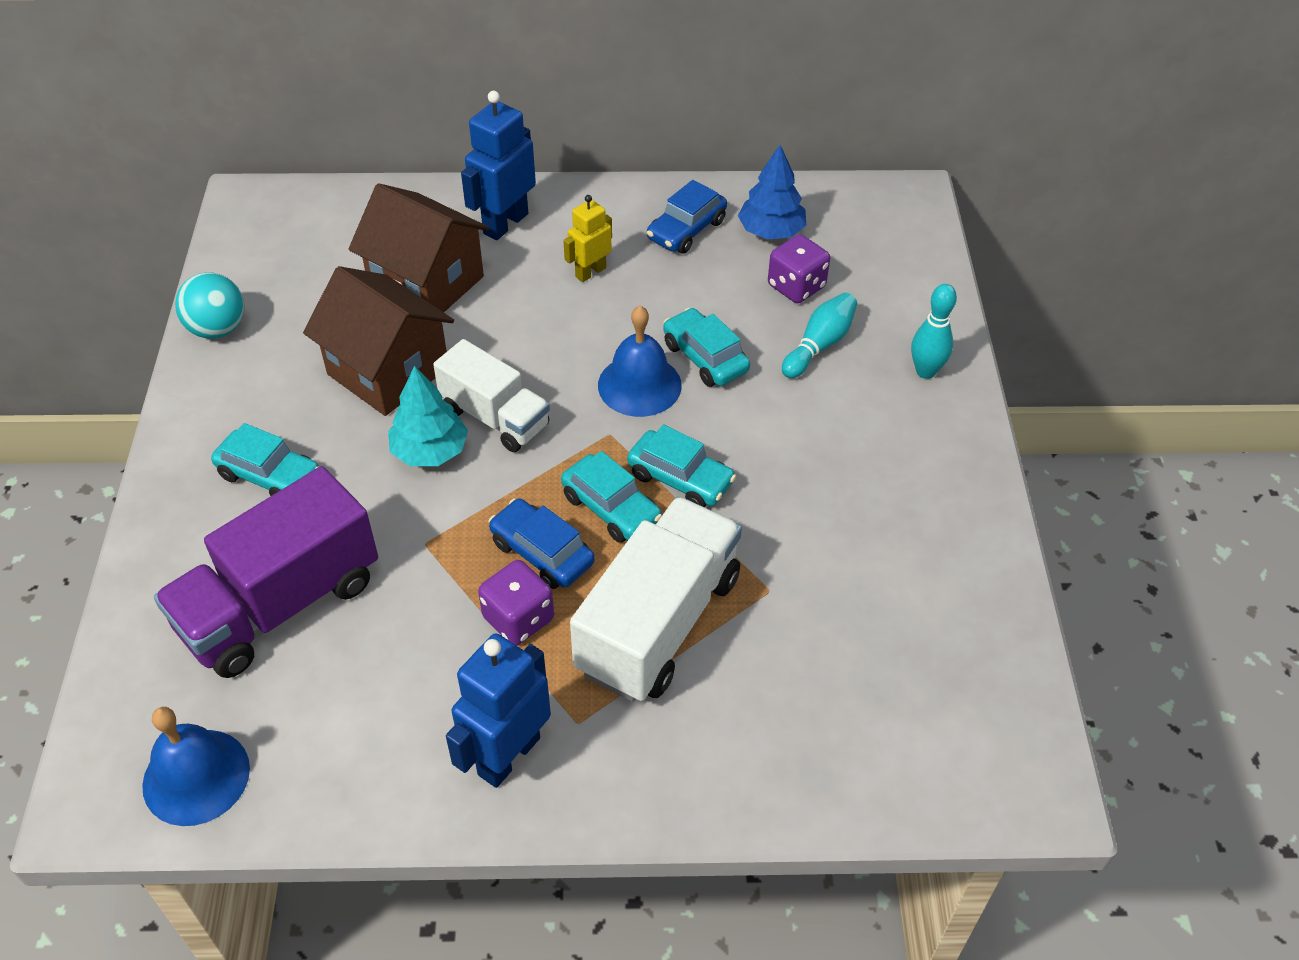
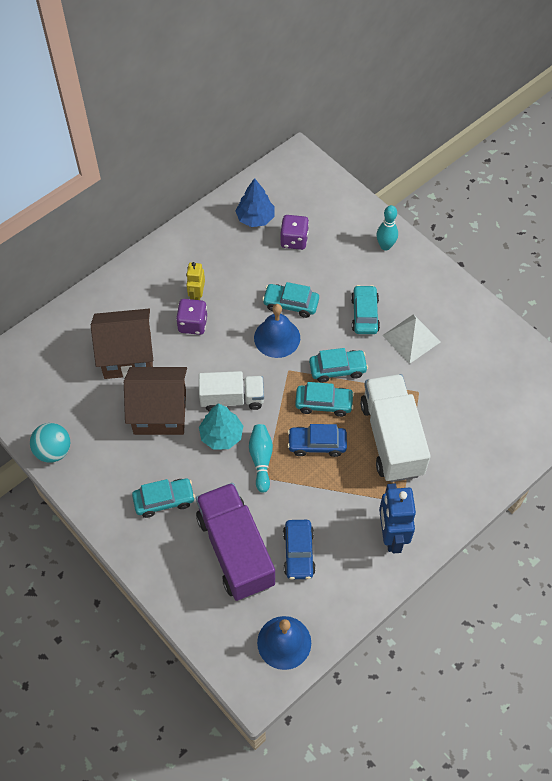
camera: 40 degrees left, 10 degrees up
(280, 604) = (236, 550): purple truck -> purple truck turned 150 degrees clockwise
(505, 223) = (129, 297): blue robot -> none
(518, 618) = (337, 479): purple dice -> purple dice (193, 324)
(686, 230) = (217, 243): blue car -> blue car (299, 553)
(798, 436) = (364, 314): none -> turquoise car
(819, 345) = (331, 263): turquoise bowling pin -> turquoise bowling pin (261, 459)
(836, 512) = (411, 338): none -> white pyramid

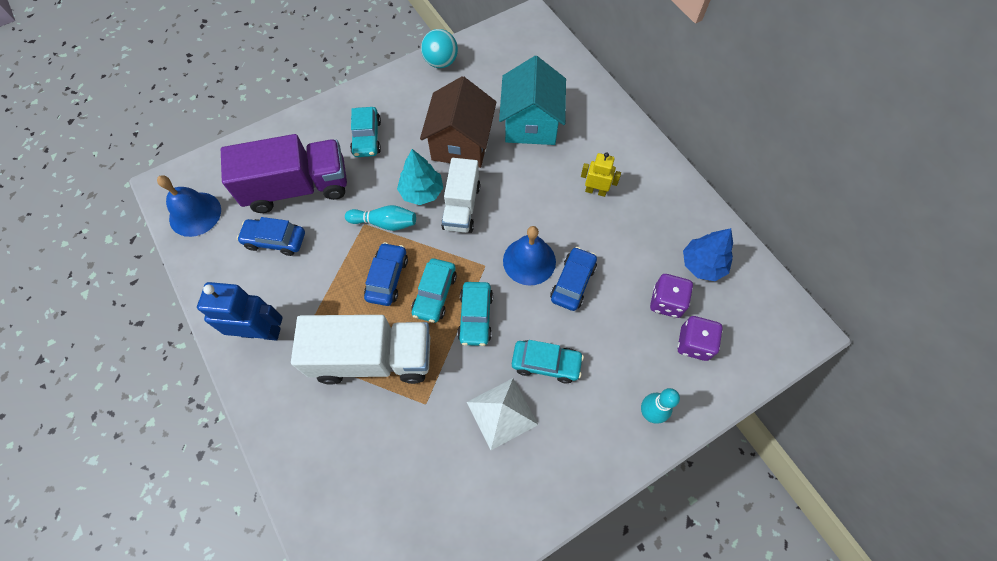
camera: 100 degrees right, 5 degrees up
(127, 356) = (531, 124): brown house -> turquoise house
(193, 324) = (560, 183): purple dice -> purple dice (694, 343)
(290, 304) = (572, 282): turquoise car -> blue car

